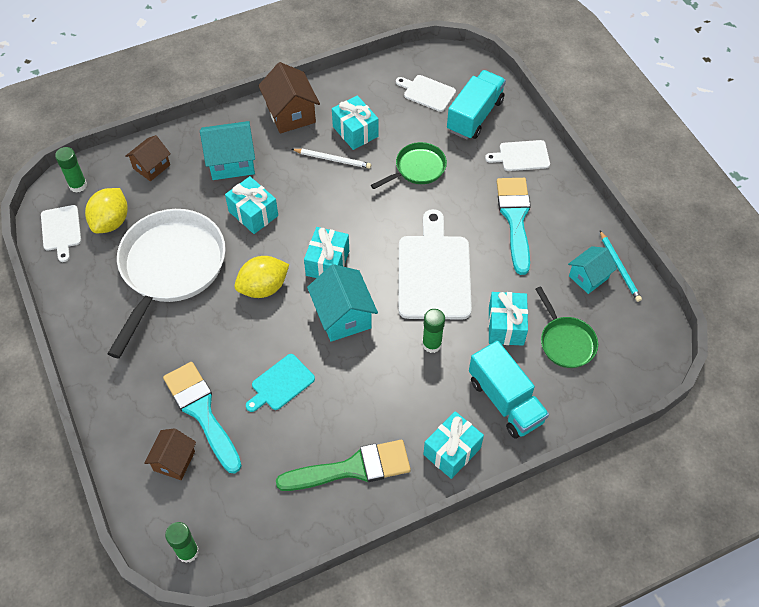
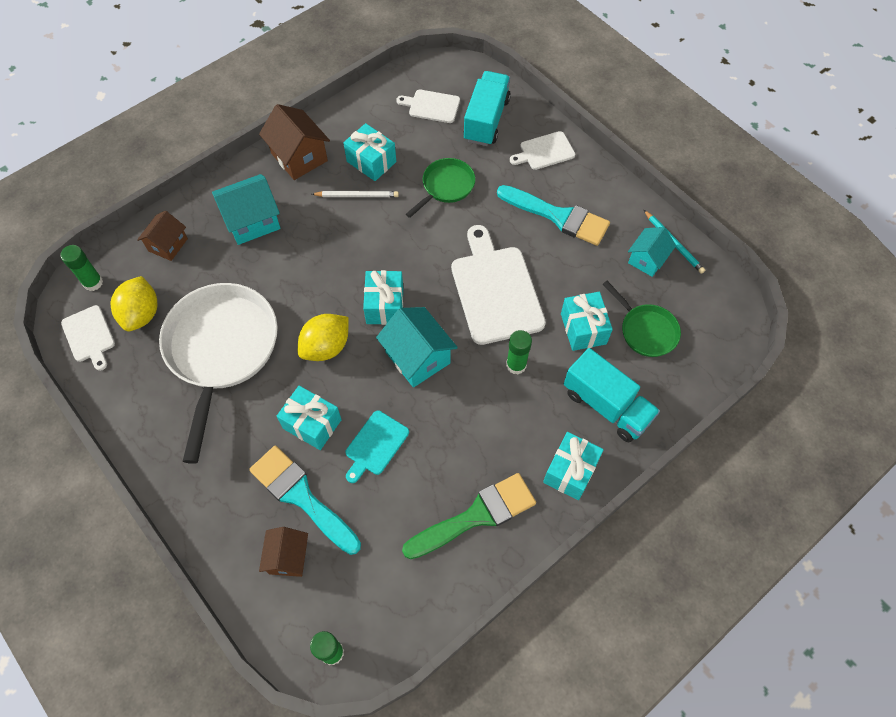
camera: 15 degrees left, 5 degrees up
(253, 213) = (292, 271): turquoise gift -> turquoise gift (312, 424)
(515, 219) = (558, 216): turquoise brush -> turquoise brush turned 135 degrees clockwise

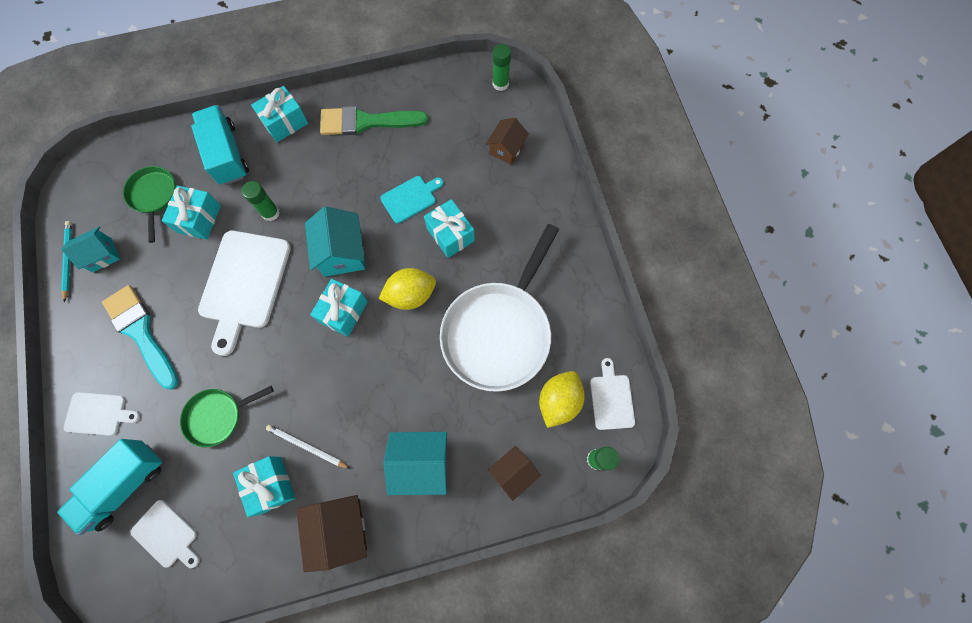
camera: 155 degrees left, 10 degrees up
(301, 496) = (480, 185): turquoise brush -> none

